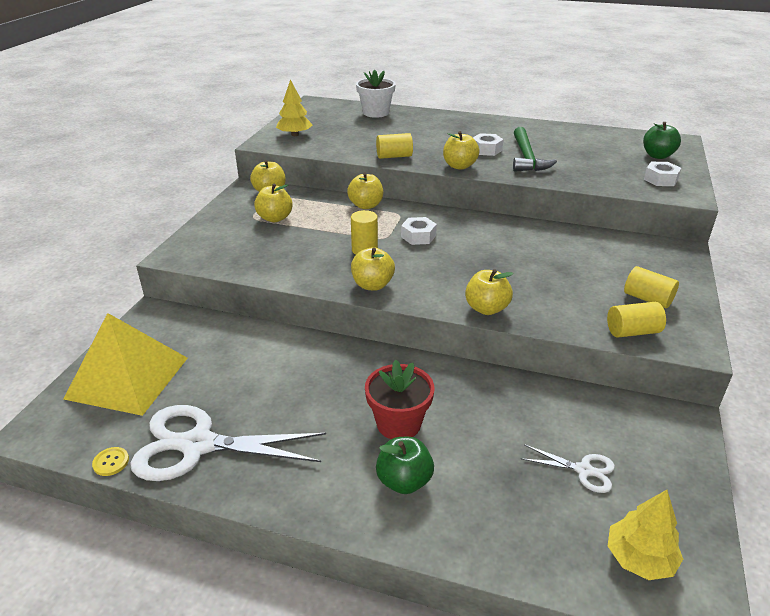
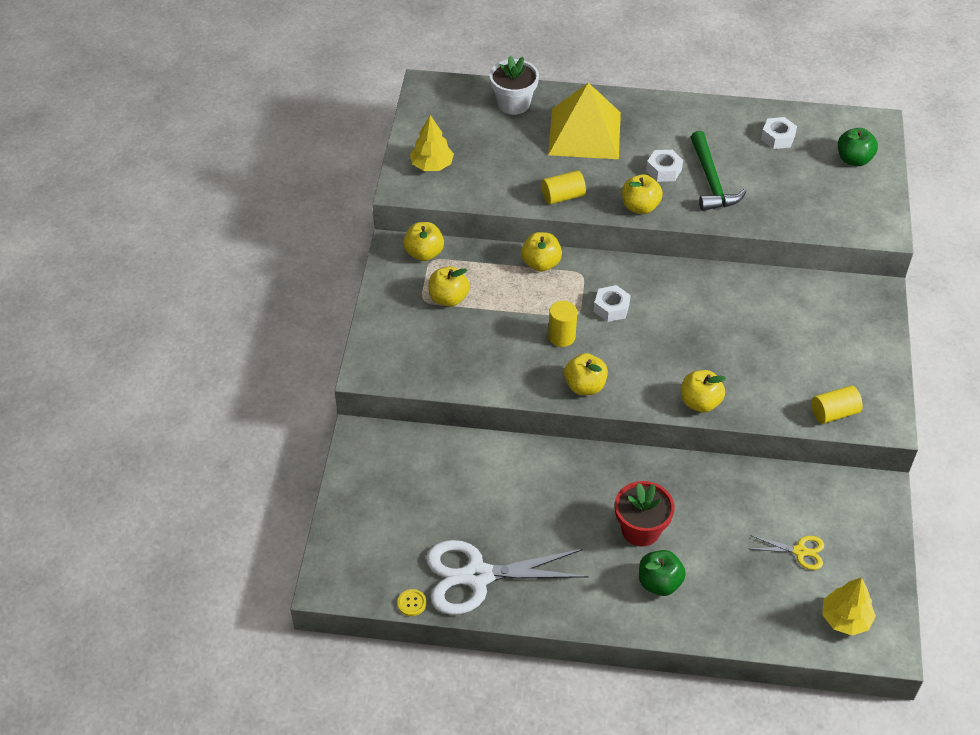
camera: 10 degrees left, 15 degrees up
(127, 377) = (378, 517): yellow pyramid -> yellow pyramid (584, 133)
(583, 470) = (800, 551): white scissors -> yellow scissors
(647, 299) = (846, 369): yellow cylinder -> none
(660, 179) = (857, 205): white nut -> white nut (777, 138)

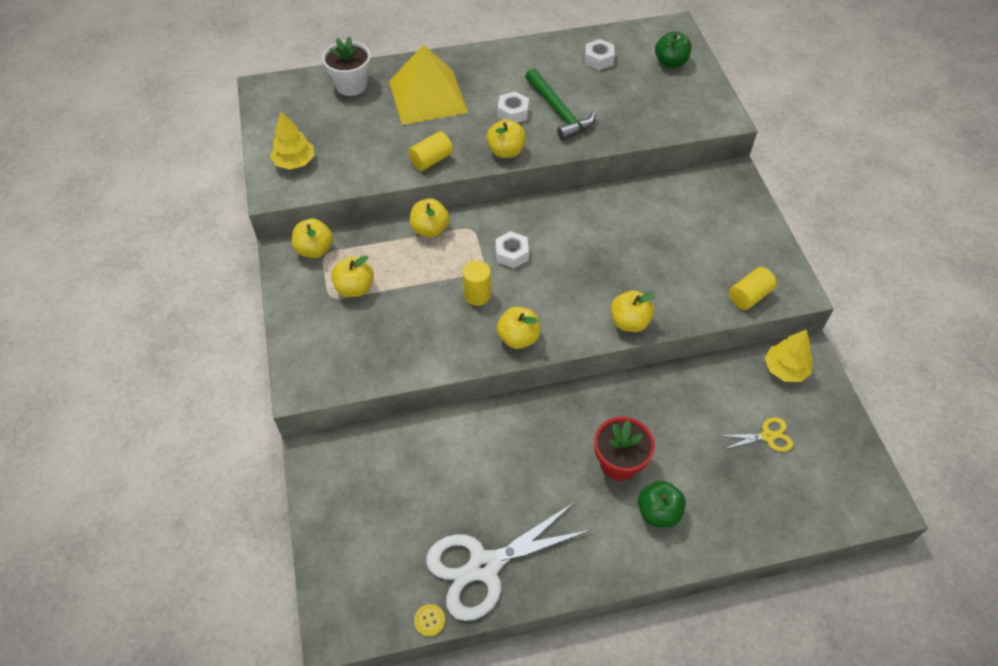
camera: 20 degrees left, 5 degrees up
(845, 618) = (835, 490): yellow tree -> yellow tree (785, 369)

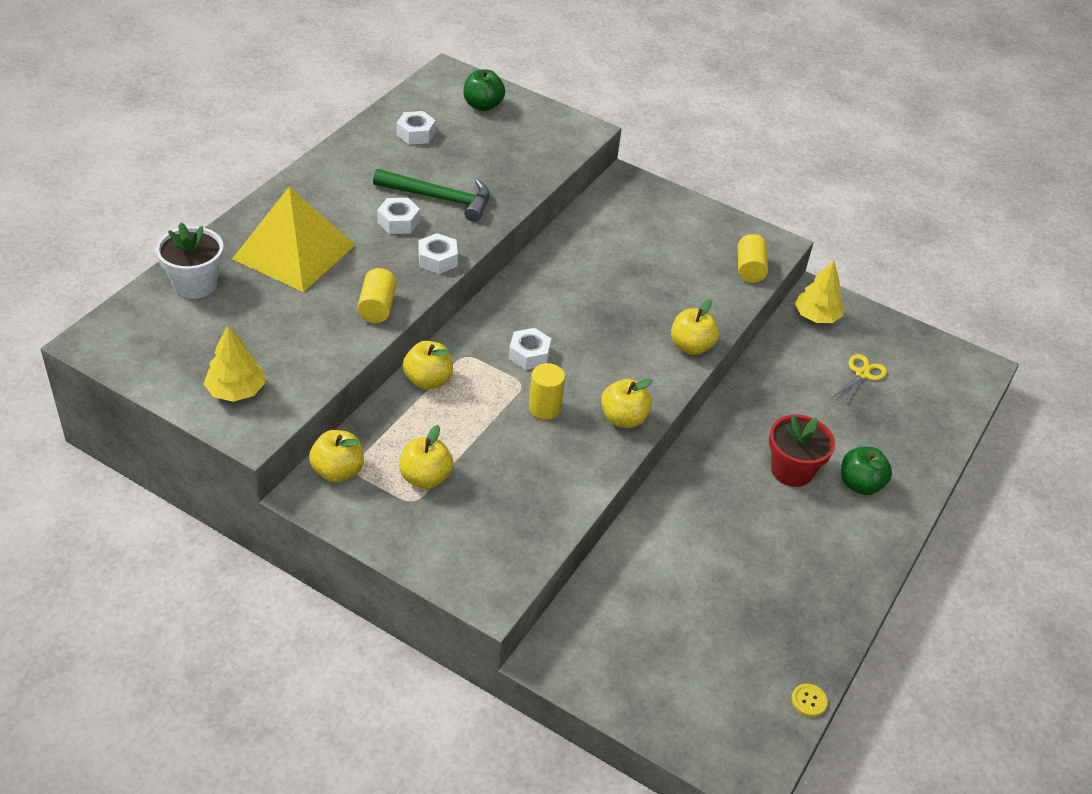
camera: 50 degrees left, 10 degrees down
(484, 566) = (796, 626): white scissors -> none
(506, 151) = (437, 259): yellow apple -> white nut

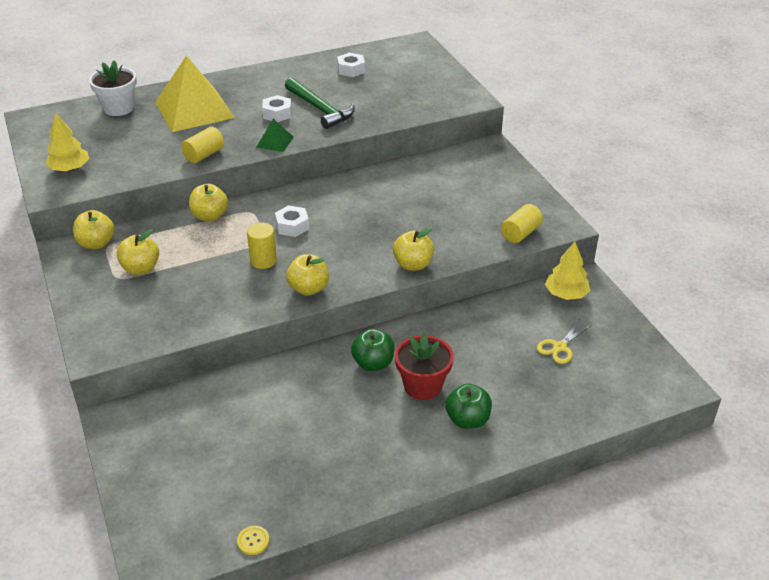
camera: 40 degrees right, 5 degrees down
(437, 259) = (275, 142): white nut -> green pyramid
(483, 105) = (417, 66): green apple -> green apple (373, 363)
(862, 374) = (560, 347): yellow scissors -> yellow scissors turned 150 degrees clockwise

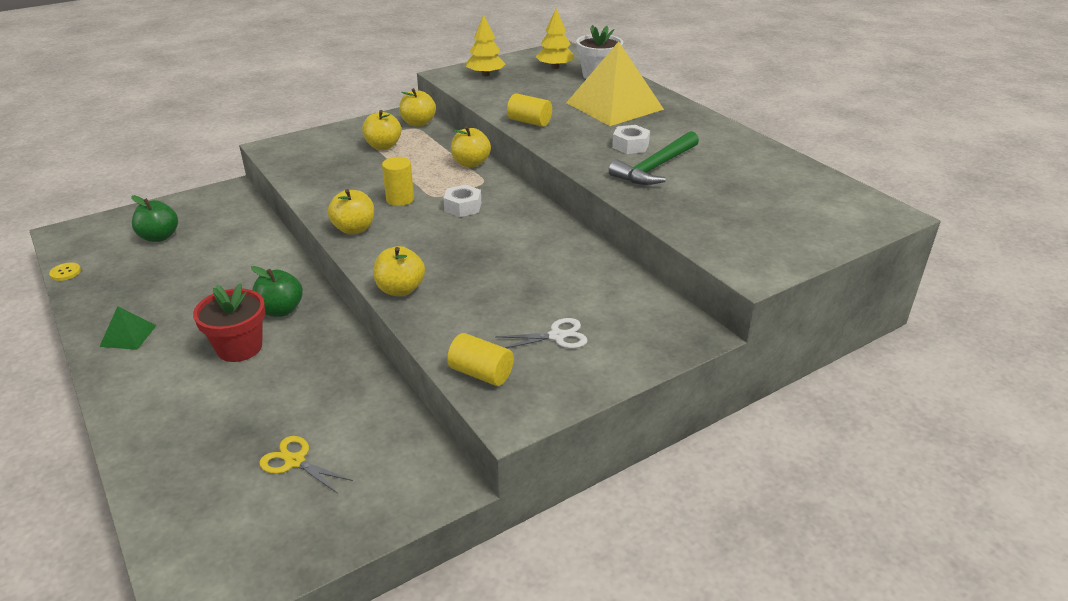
camera: 80 degrees right, 5 degrees down
(275, 142) = (570, 151): green pyramid -> green pyramid (128, 335)
(351, 70) = (768, 176): white nut -> none
(467, 420) = (177, 385): green apple -> green apple (159, 237)
(485, 199) = (557, 336): none -> white scissors
(566, 294) = (410, 465): yellow tree -> yellow tree (555, 67)

